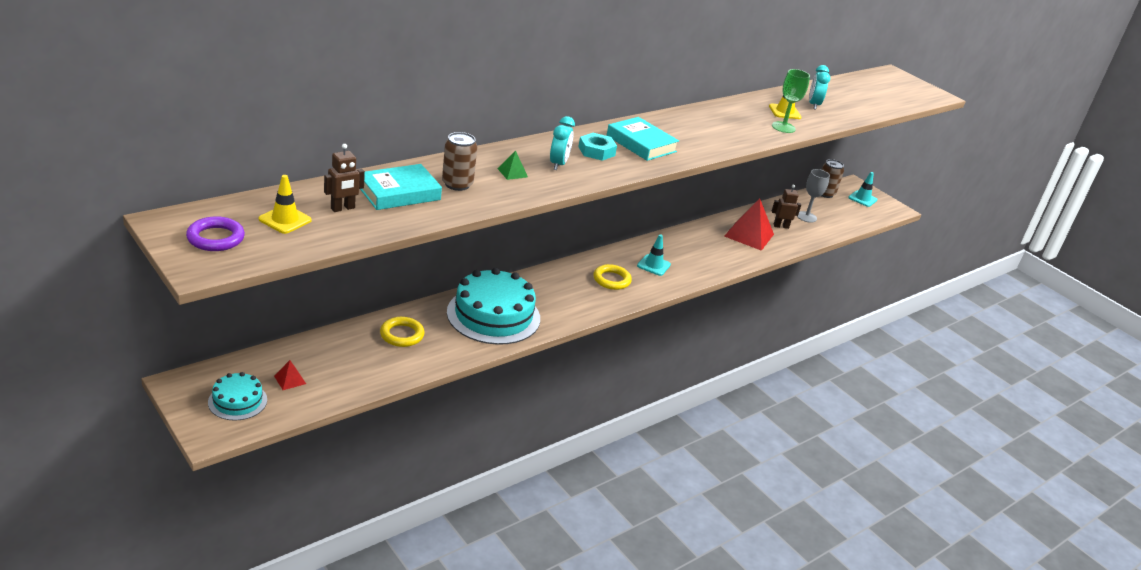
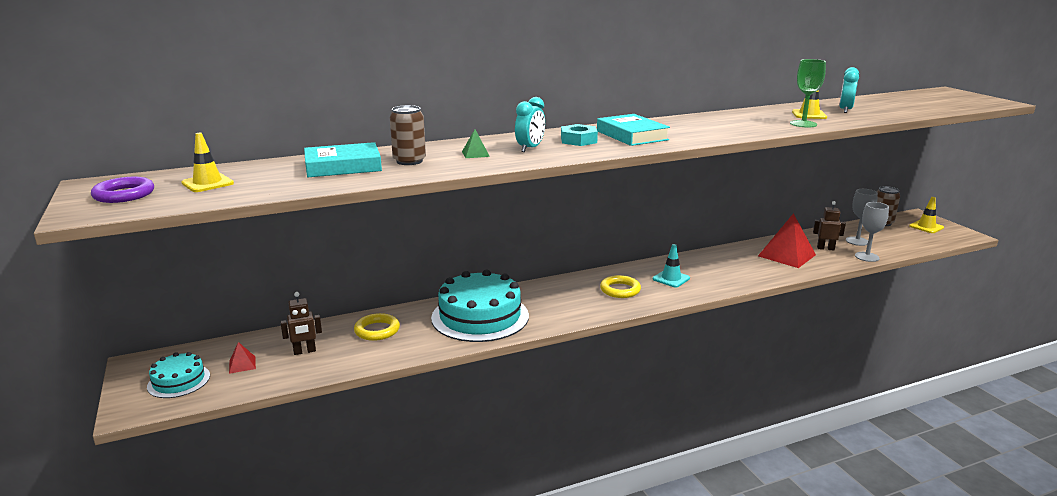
camera: 20 degrees right, 10 degrees down
(343, 208) = (274, 176): brown robot -> brown robot (304, 351)
(817, 236) = (867, 257): none -> grey goblet
(862, 199) = (926, 227): turquoise traffic cone -> yellow traffic cone

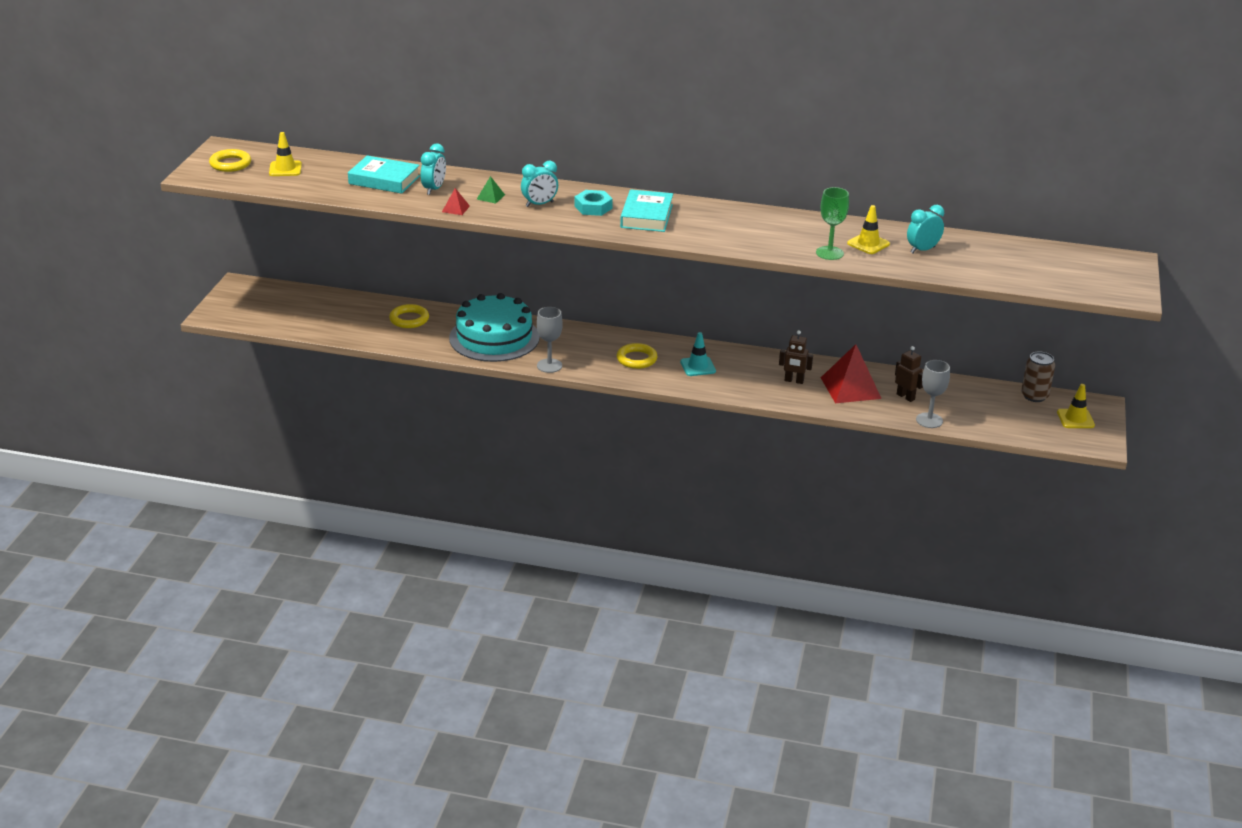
camera: 35 degrees right, 10 degrees up
(124, 194) = (230, 164): purple ring -> yellow ring
(179, 381) = (252, 307): turquoise cake -> none
(242, 364) = (298, 310): red pyramid -> red pyramid (455, 209)
(304, 351) = (345, 316): brown robot -> brown robot (794, 381)
(409, 161) = (434, 189): brown can -> turquoise clock
(857, 241) = (957, 403): grey goblet -> grey goblet (549, 366)

